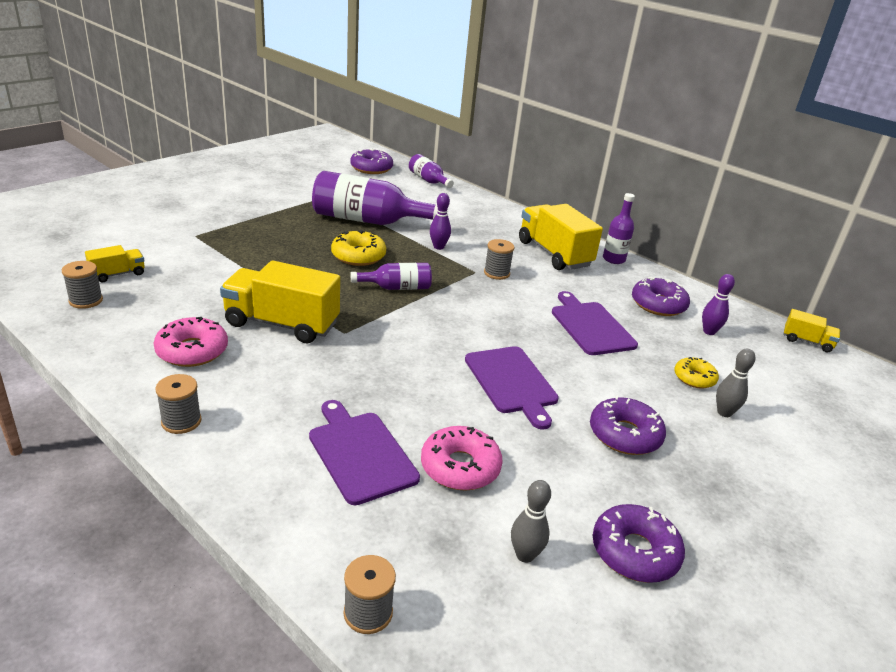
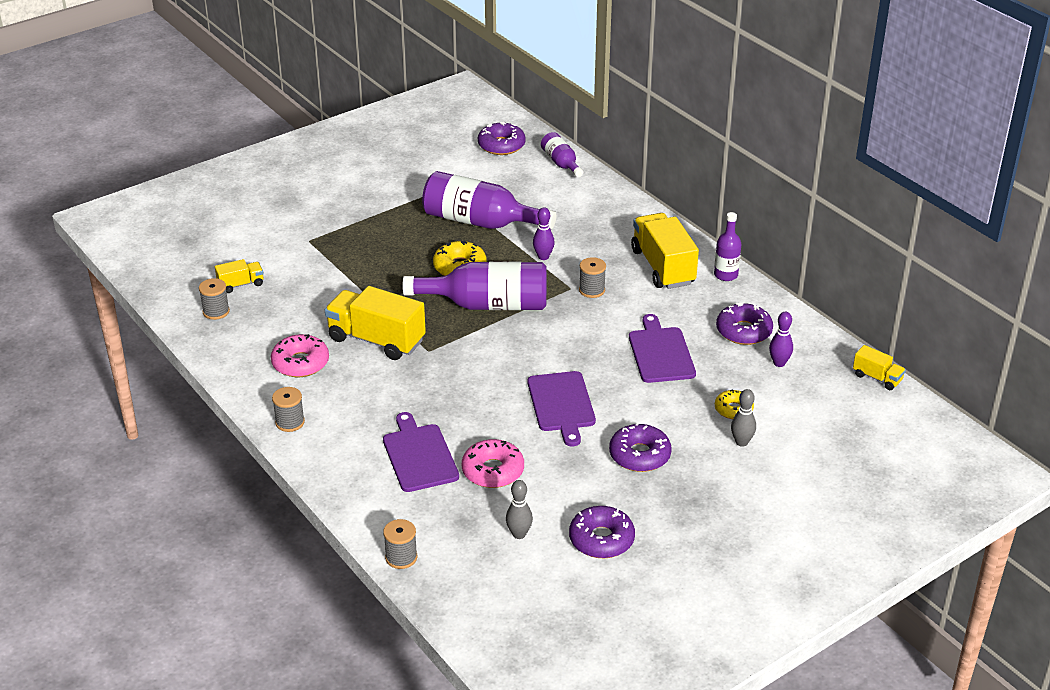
camera: 15 degrees right, 5 degrees up
(397, 287) = (487, 305): purple bottle -> purple bottle, size x1.91

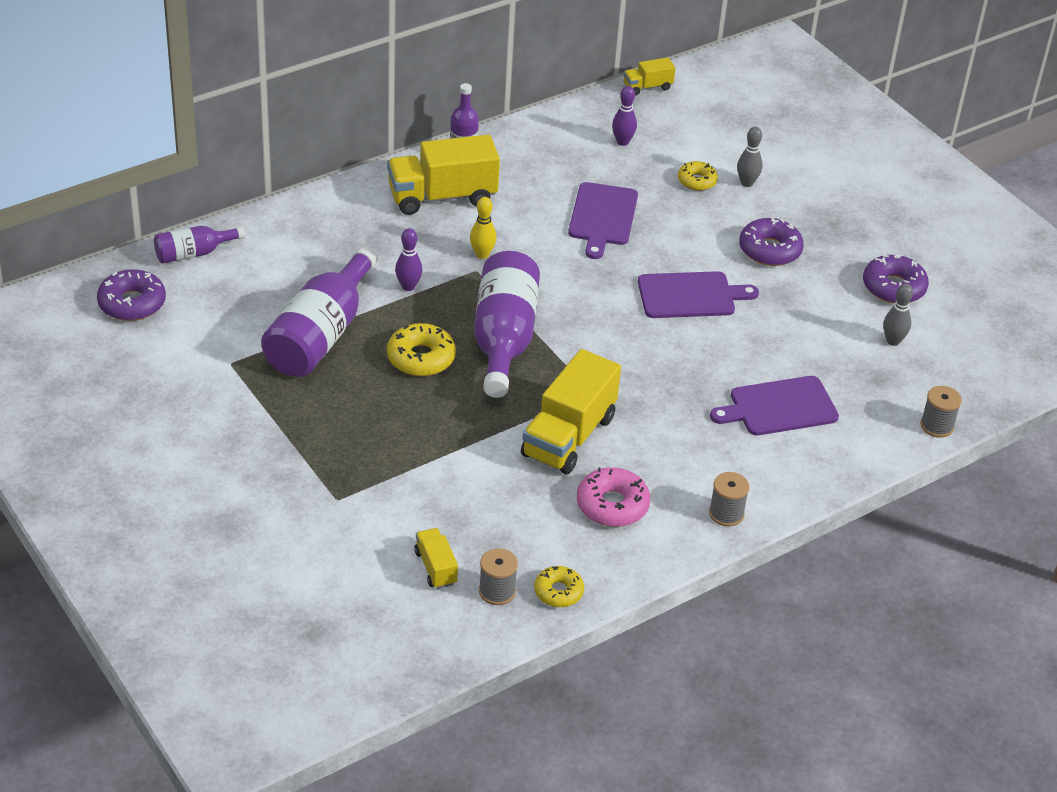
camera: 90 degrees left, 5 degrees up
(213, 339) = (558, 592): none -> yellow donut
(493, 471) = (800, 353): pink donut -> none
(592, 290) = (482, 254): grey spool -> yellow bowling pin
(660, 353) = (602, 217): purple cutting board -> purple cutting board turned 75 degrees counterclockwise
(743, 331) = (567, 156): purple donut -> none
(877, 378) = (647, 87): yellow truck -> yellow truck turned 150 degrees counterclockwise

